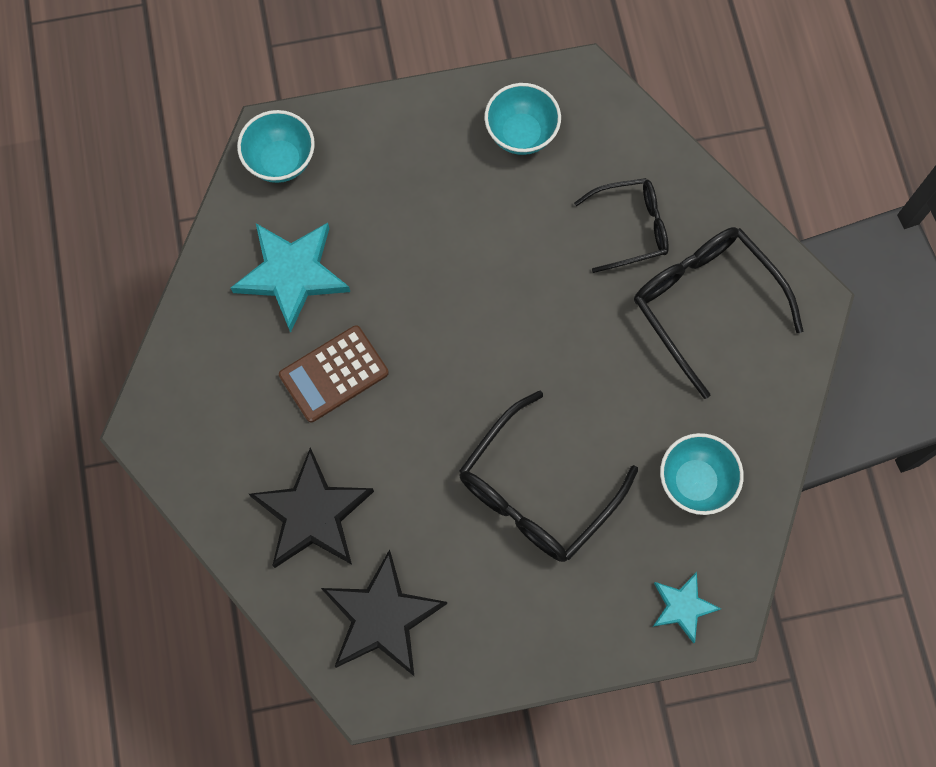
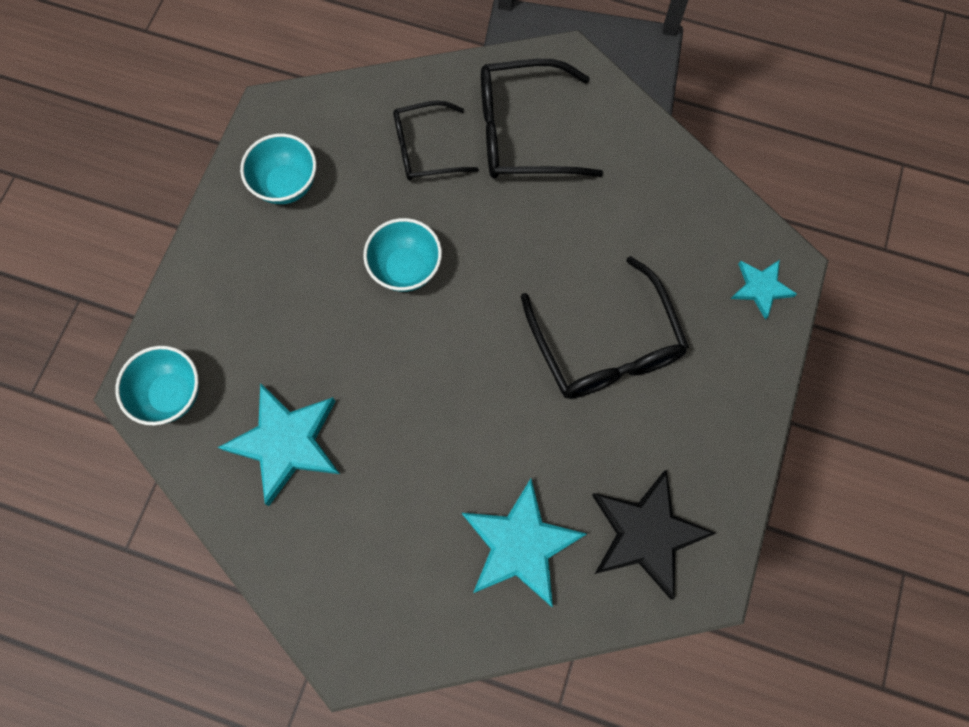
camera: 60 degrees left, 0 degrees up
(312, 514) = (520, 545): black star -> turquoise star
(334, 374) = (403, 456): brown calculator -> none
(631, 228) = (425, 149): black glasses -> black glasses turned 120 degrees counterclockwise
(695, 482) = (664, 222): turquoise bowl -> turquoise bowl (406, 268)

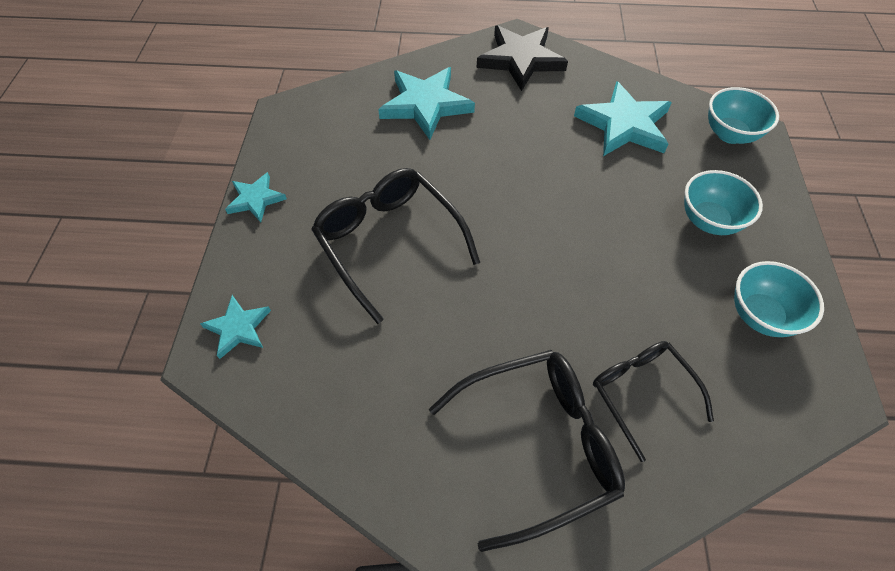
camera: 165 degrees right, 15 degrees down
(406, 268) = (598, 264): turquoise bowl -> turquoise bowl (709, 221)
(425, 149) = (641, 392): black glasses -> black glasses turned 90 degrees counterclockwise
(646, 534) = (333, 128): black star -> black star (520, 60)
(745, 440) = (255, 199): none -> turquoise star

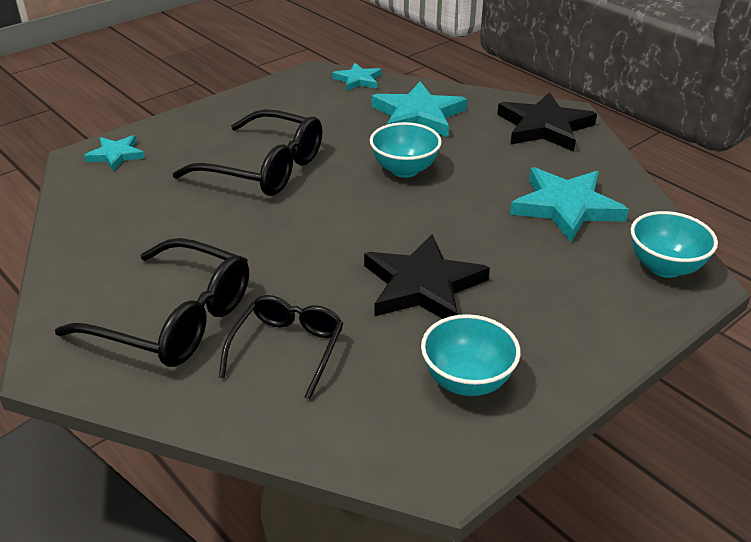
camera: 45 degrees right, 20 degrees down
(255, 199) = (224, 105): turquoise star -> turquoise star (358, 80)
(389, 242) = (265, 168): black glasses -> black glasses turned 105 degrees clockwise
(638, 261) = (422, 285): none -> black star
(709, 221) = (532, 302): turquoise bowl -> turquoise bowl (404, 170)

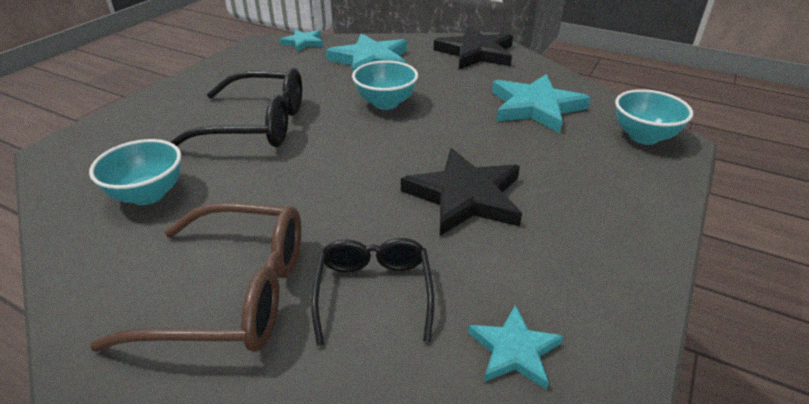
camera: 20 degrees left, 0 degrees up
(116, 155) = (95, 140): turquoise star -> turquoise star (514, 350)
(175, 320) = (234, 293): black glasses -> brown glasses
(467, 381) = (565, 276): turquoise bowl -> turquoise bowl (148, 195)

